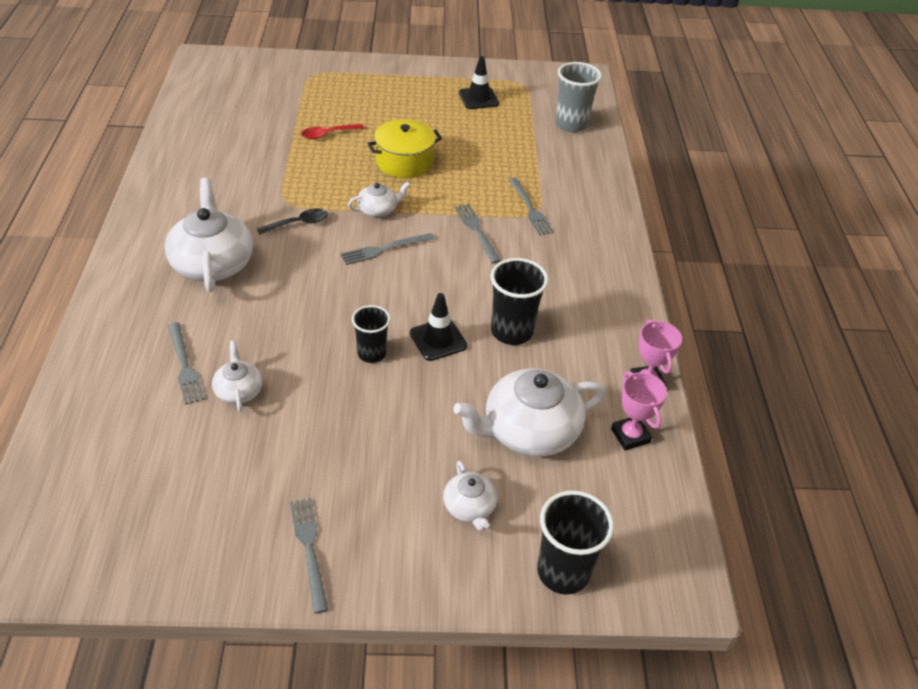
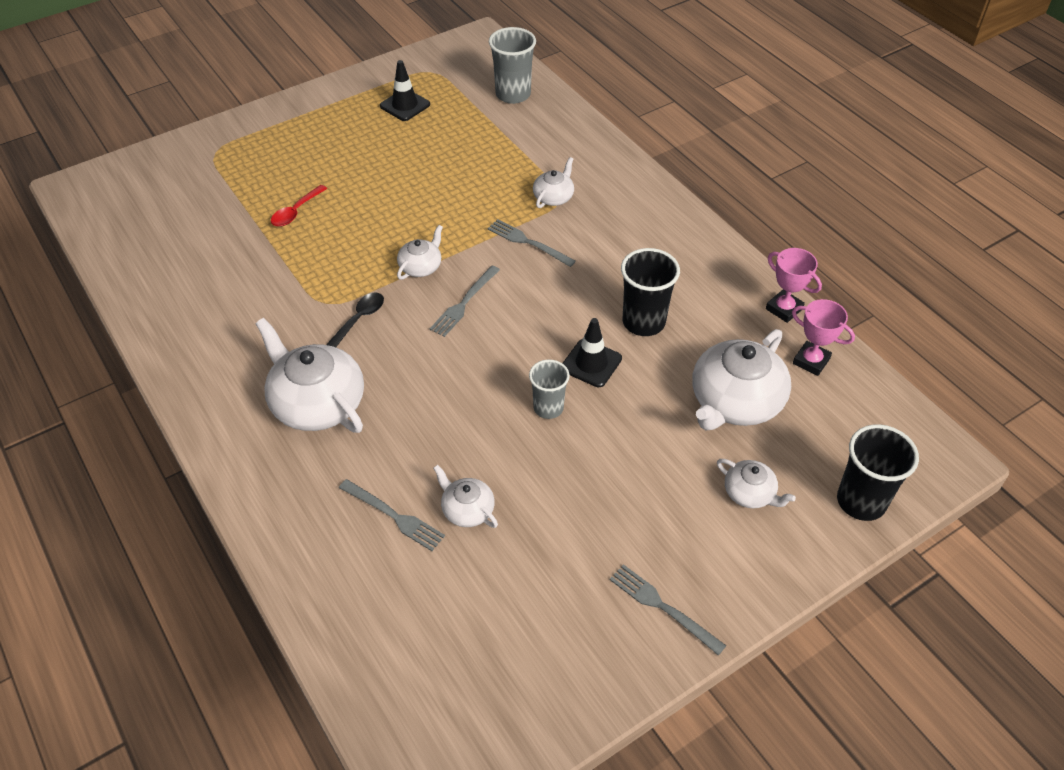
camera: 30 degrees left, 5 degrees up
(371, 353) = (548, 408): black cup -> grey cup
(404, 162) = (398, 205): yellow pot -> none
(530, 208) = (553, 197): grey fork -> white teapot

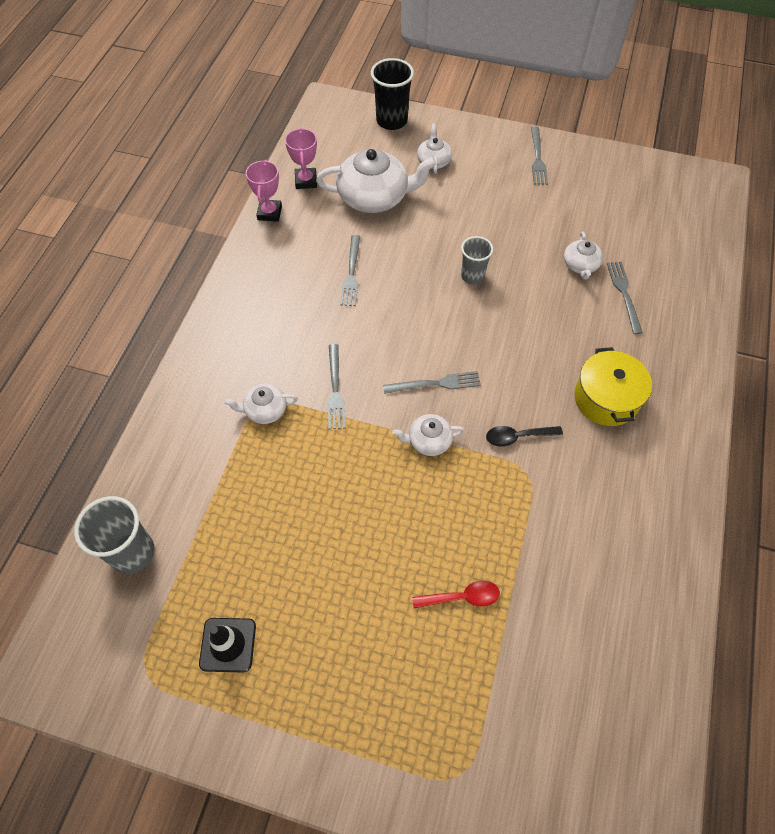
camera: 130 degrees left, 10 degrees up
(317, 403) = (606, 398): white teapot -> yellow pot
(591, 363) = (415, 278): black traffic cone -> none
(643, 322) = (351, 273): black cup -> grey fork

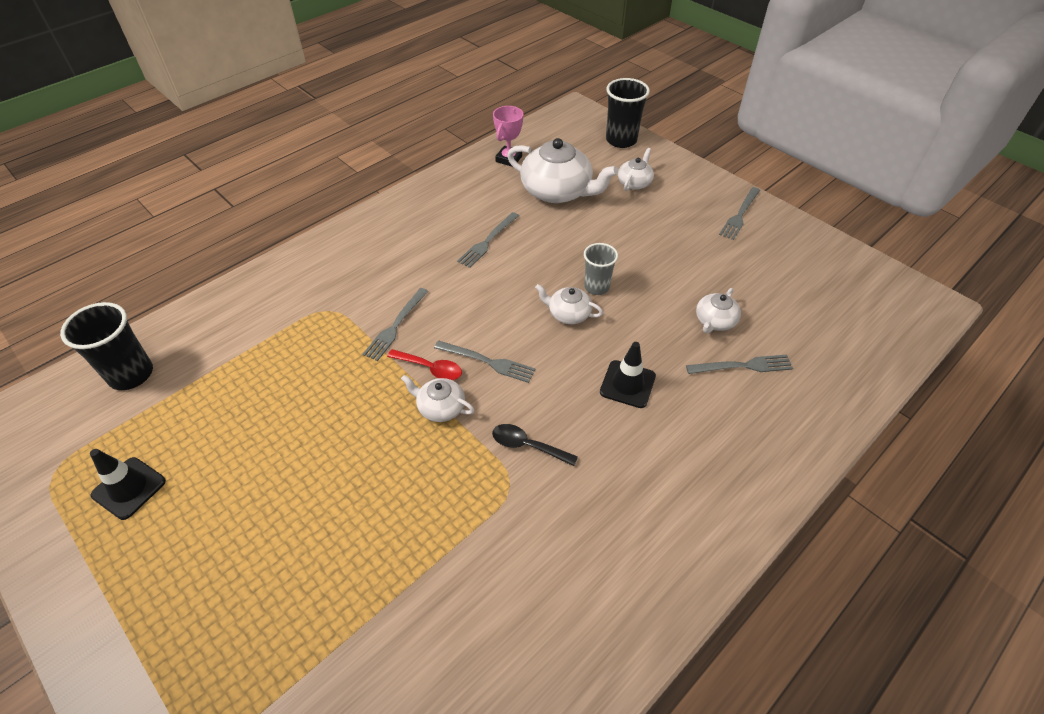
camera: 30 degrees right, 10 degrees down
(132, 553) = (131, 374): grey cup -> black cup
(265, 410) = (325, 315): white teapot -> white teapot (568, 314)
(269, 213) = (459, 171): pink trophy -> none
(462, 597) = (353, 566): red spoon -> red spoon (430, 368)
(554, 349) = (627, 384): none -> black traffic cone
(606, 398) = (648, 455): yellow pot -> none
(624, 294) = (743, 366): grey fork -> grey fork turned 60 degrees clockwise

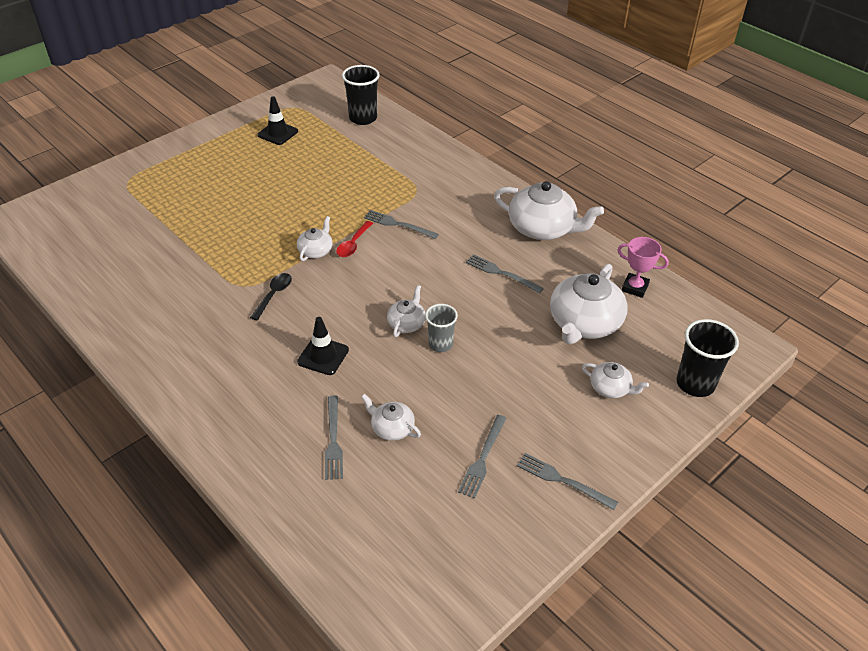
camera: 90 degrees right, 5 degrees down
(416, 209) = (542, 228): none -> white teapot
(487, 362) = (356, 274): grey fork -> grey fork (482, 458)

